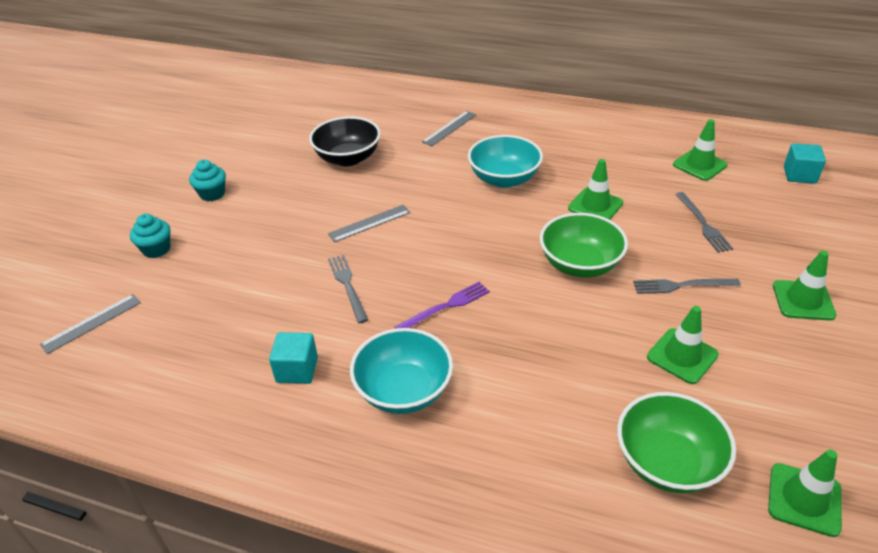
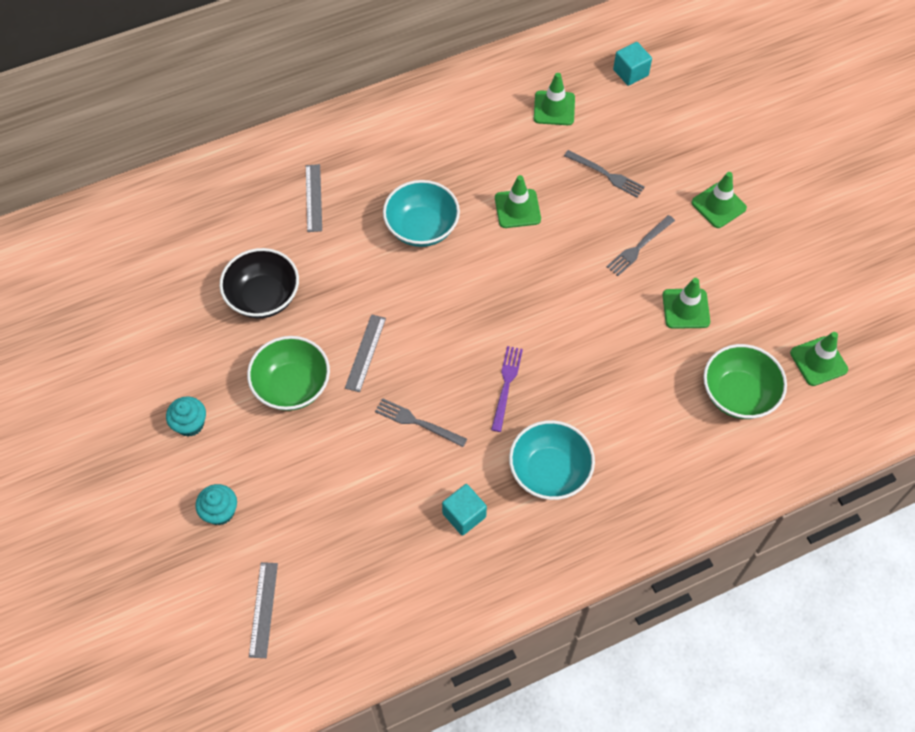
camera: 45 degrees left, 20 degrees up
(580, 264) = (559, 277): green bowl -> green bowl (292, 386)

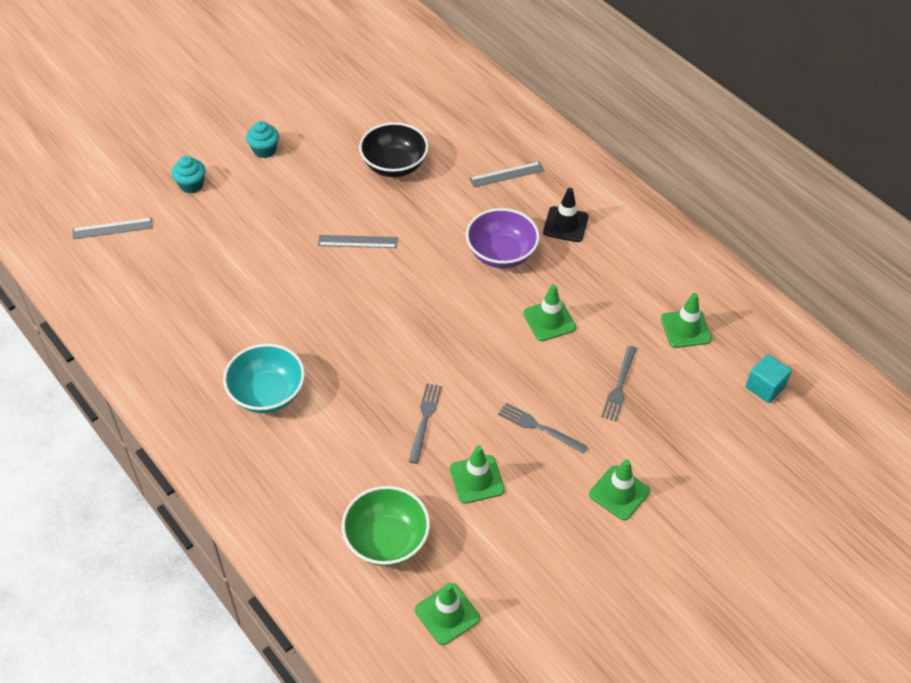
camera: 75 degrees right, 10 degrees down
(292, 386) = (313, 202): green bowl -> none
(399, 165) = (565, 224): none -> black traffic cone
(418, 422) = (297, 290): grey fork -> grey fork (425, 420)
(422, 228) = (501, 254): turquoise bowl -> purple bowl
(464, 515) = (213, 339): turquoise cube -> none
(506, 385) = (349, 346): purple fork -> none

